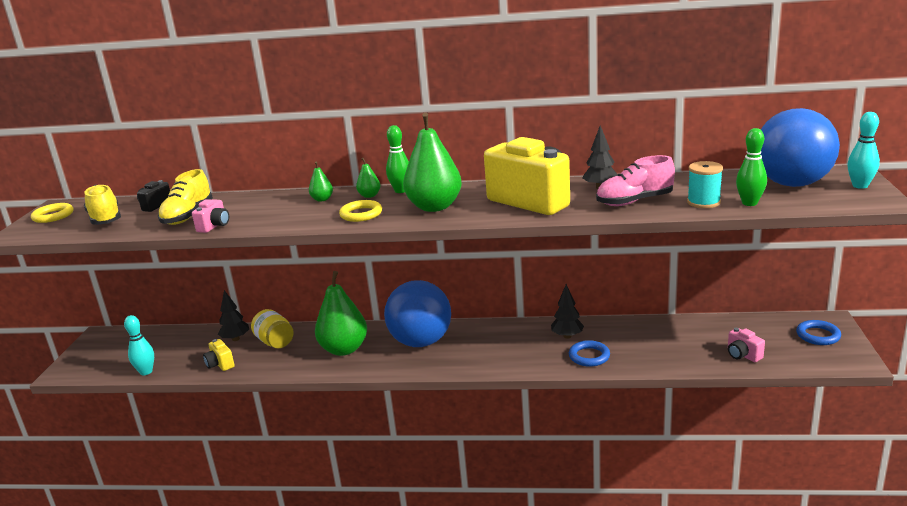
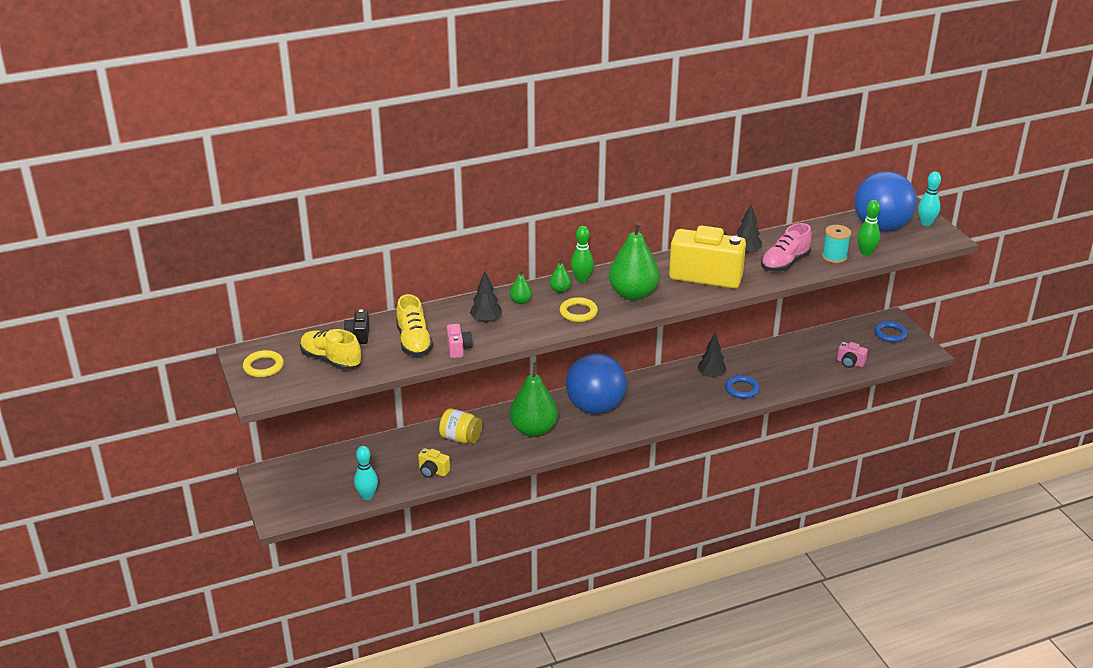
camera: 30 degrees left, 10 degrees up
(235, 339) = (417, 444): black tree -> black tree (486, 320)

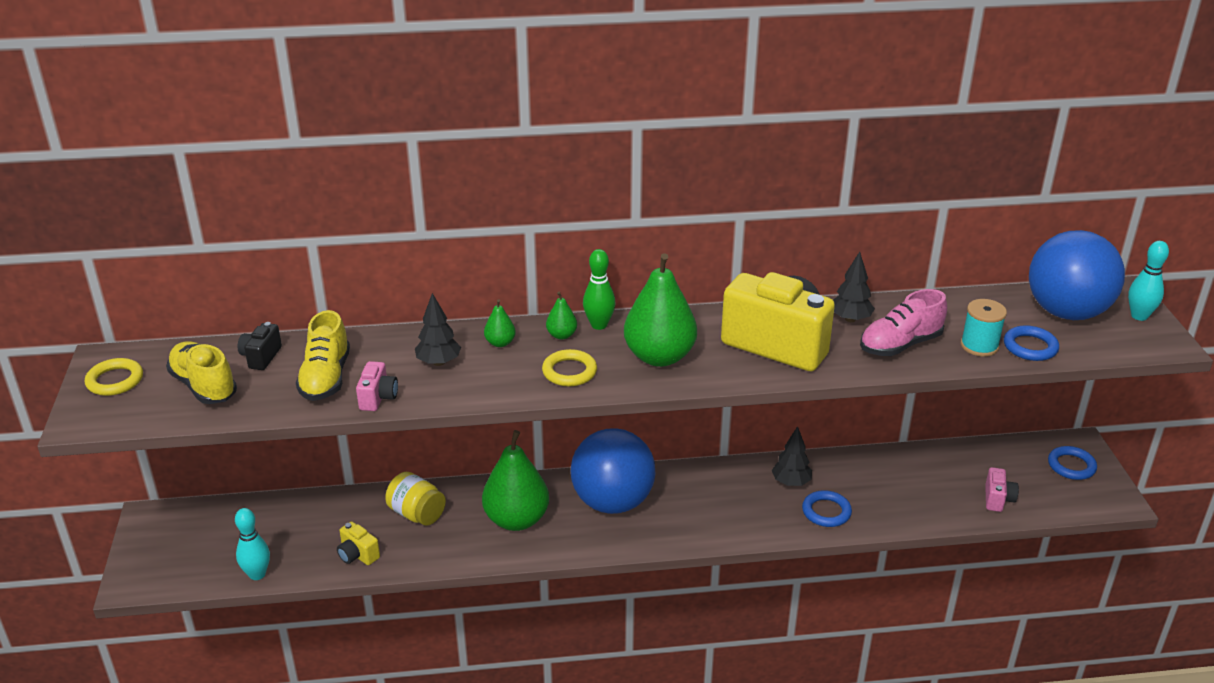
camera: 15 degrees right, 0 degrees up
(850, 363) = (997, 499): pink camera -> pink camera turned 120 degrees counterclockwise
(866, 252) = (1030, 347): green bowling pin -> blue ring

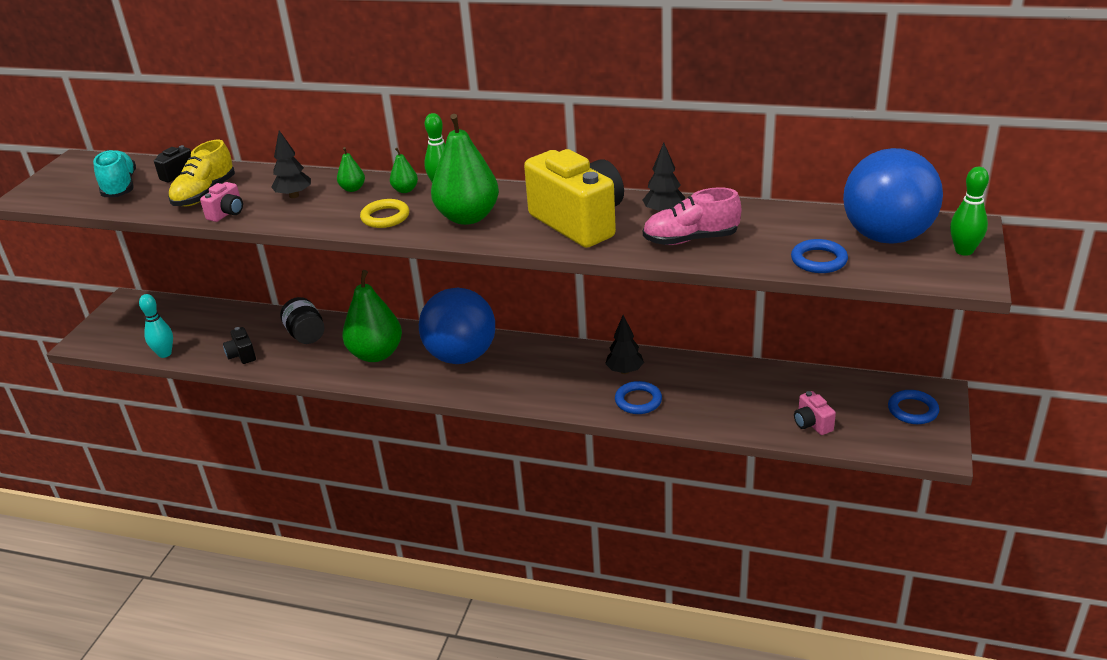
camera: 25 degrees right, 0 degrees up
(115, 380) = (68, 175): yellow ring -> none
(204, 386) = (120, 187): yellow shoe -> turquoise shoe
(358, 555) = (242, 355): yellow camera -> black camera
(417, 514) = (306, 335): yellow jar -> black jar
(979, 346) = (767, 251): turquoise spool -> none
(997, 499) = (812, 424): pink camera -> pink camera turned 120 degrees clockwise
(1139, 316) = (964, 251): turquoise bowling pin -> green bowling pin

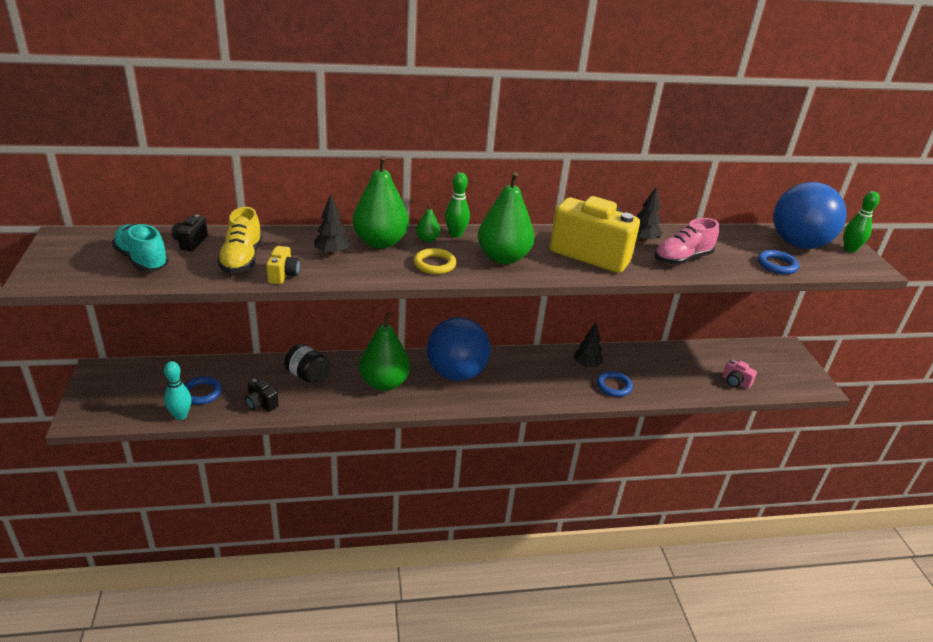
camera: 30 degrees left, 0 degrees up
(227, 213) = (283, 275): pink camera -> yellow camera
(352, 189) = (380, 242): green pear -> green pear, size x2.27
(912, 410) = (784, 362): blue ring -> blue ring (202, 393)

